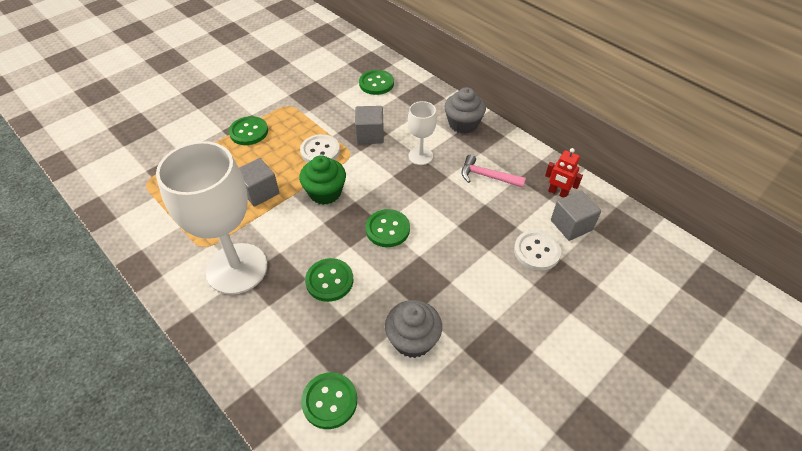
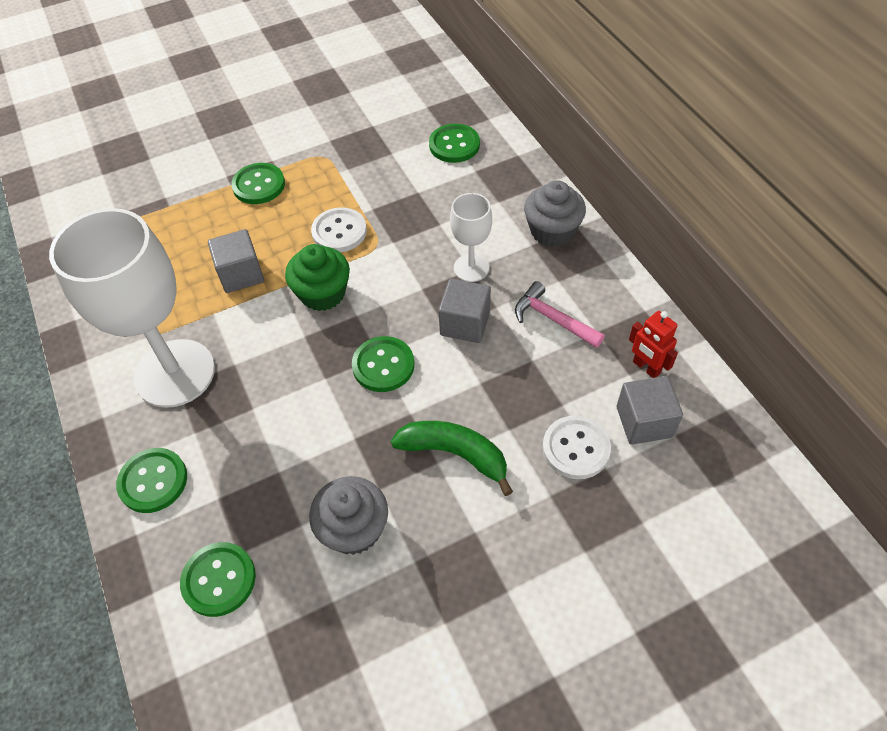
camera: 20 degrees right, 5 degrees up
(329, 281) = (280, 419): green button -> green button (153, 481)
(370, 135) = (414, 222): grey cube -> grey cube (465, 323)
(461, 274) = (455, 454): none -> green banana

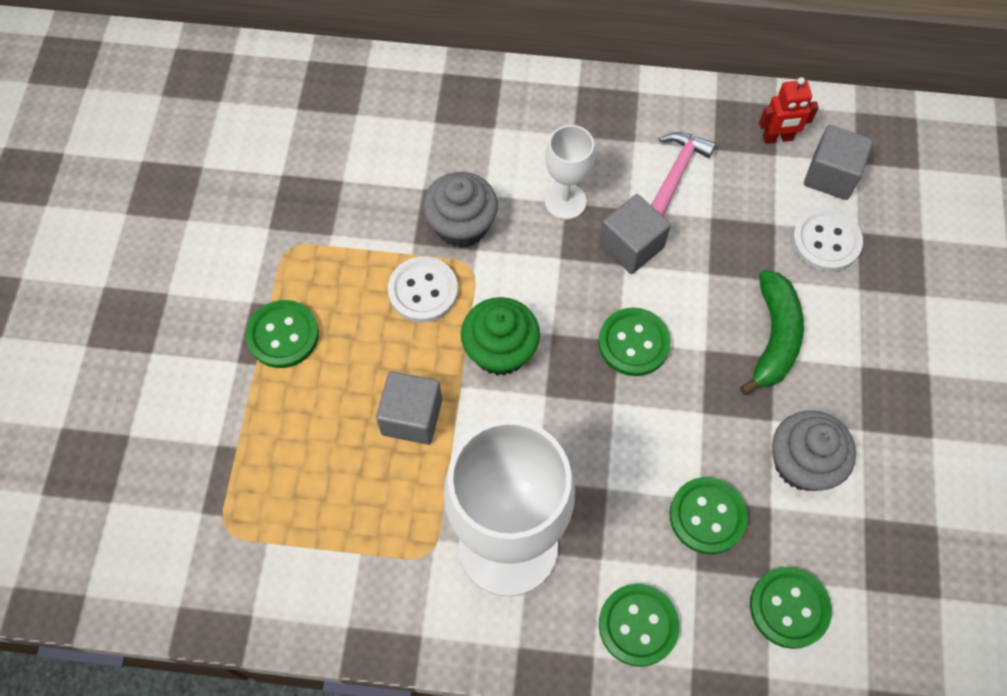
camera: 60 degrees left, 10 degrees up
(454, 145) = (381, 118): green button -> green button (707, 516)
(455, 454) = (774, 338): green banana -> green banana turned 135 degrees clockwise
(552, 231) = (569, 108): grey cupcake -> grey cupcake (461, 225)
(553, 319) = (676, 173): pink hammer -> pink hammer turned 135 degrees clockwise

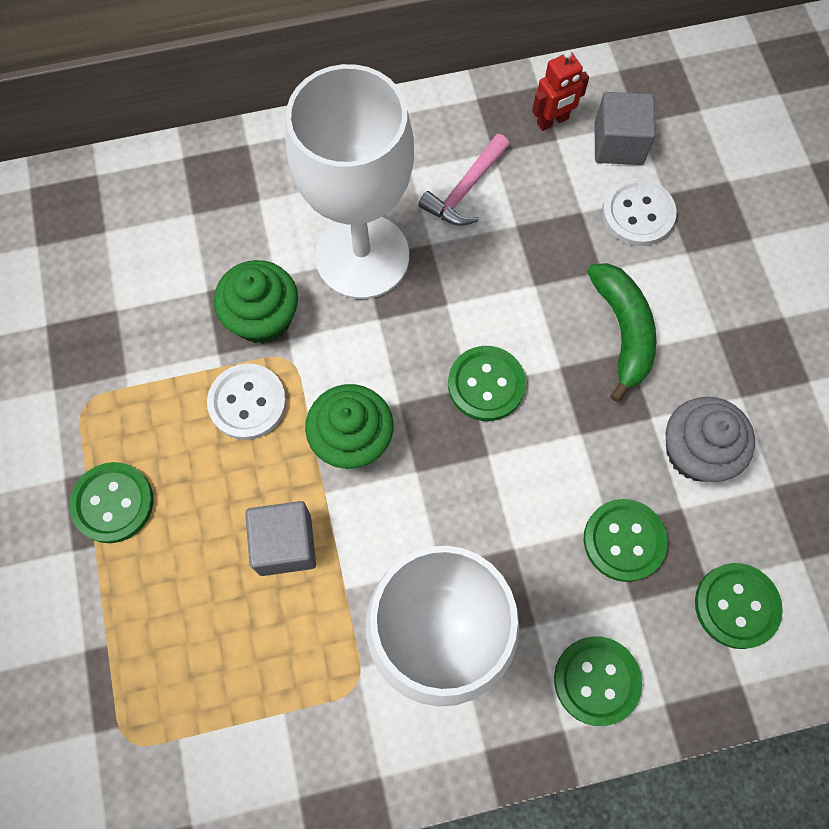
camera: 20 degrees left, 5 degrees up
(461, 225) = (263, 317): grey cupcake -> green cupcake
(565, 201) = (362, 256): white goblet -> white goblet, size x2.06
(631, 246) = (447, 282): grey cube -> none
(676, 173) = (465, 189): pink hammer -> pink hammer turned 150 degrees counterclockwise

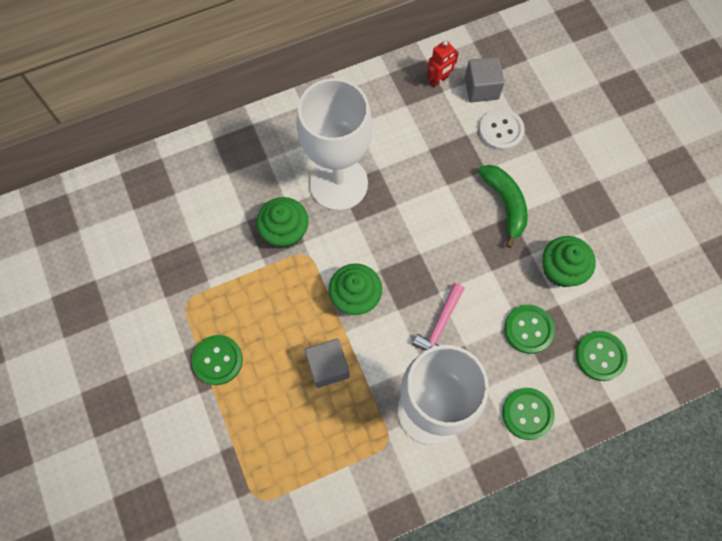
camera: 10 degrees left, 0 degrees up
(247, 403) = (287, 285): white button -> none
(465, 189) = (393, 132): pink hammer -> pink hammer (440, 325)
(486, 384) = (429, 250): green button -> none
(696, 452) = (561, 269): grey cupcake -> green cupcake

